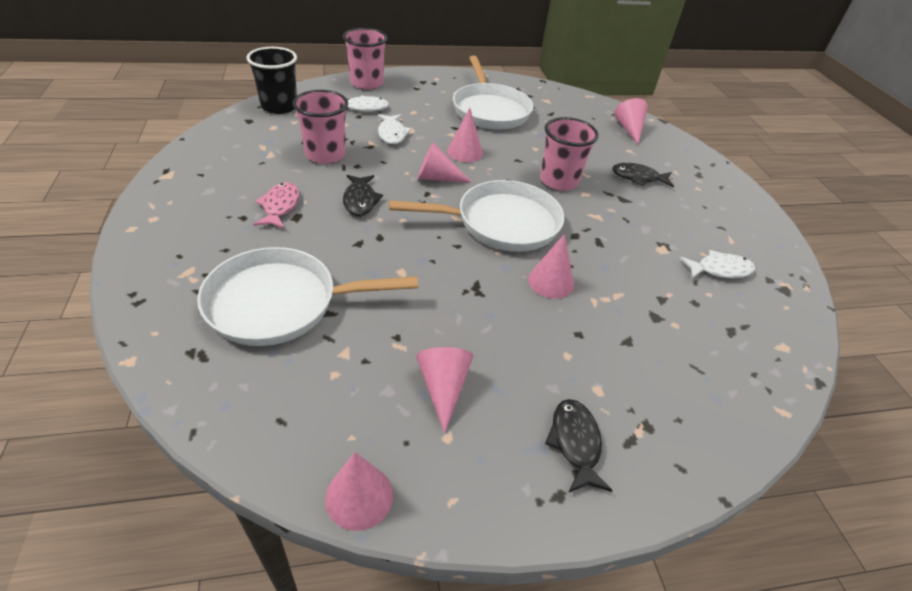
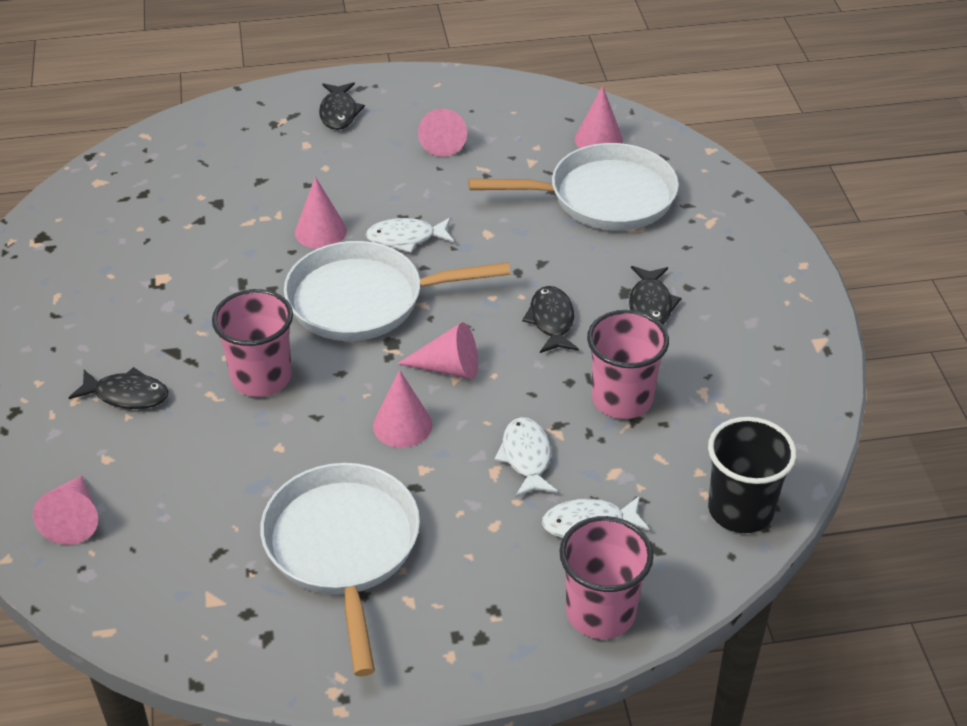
camera: 175 degrees left, 0 degrees up
(280, 206) = (650, 304): pink fish -> black fish
(359, 496) = (501, 84): pink cone -> pink cone (598, 139)
(720, 270) = (105, 255): white fish -> white fish (406, 238)

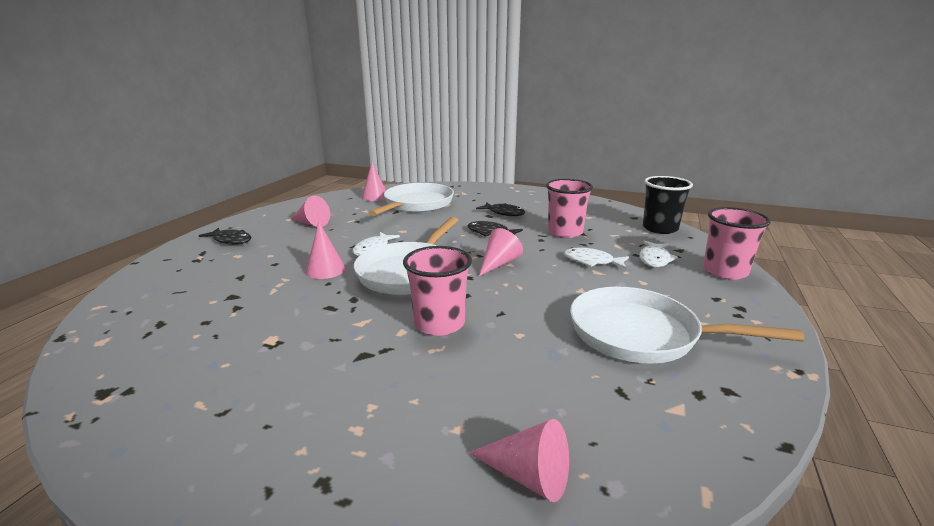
camera: 60 degrees left, 20 degrees down
(127, 395) = (387, 393): black fish -> none
(402, 425) = (536, 287): pink cone -> none

